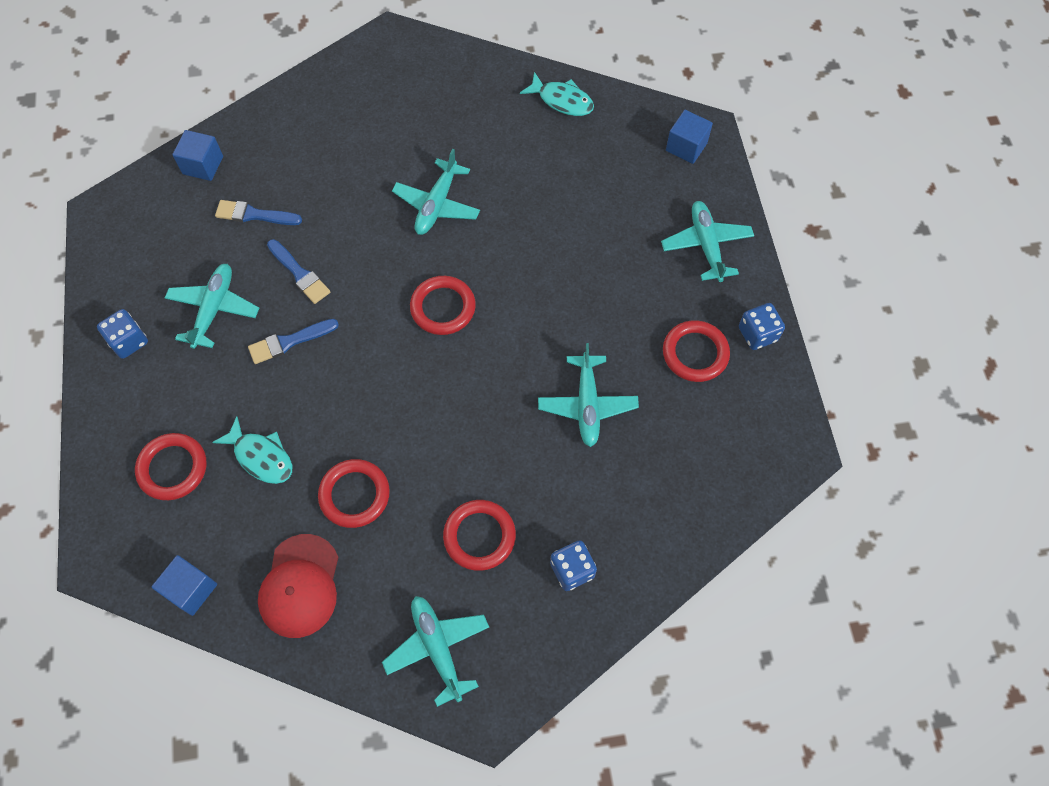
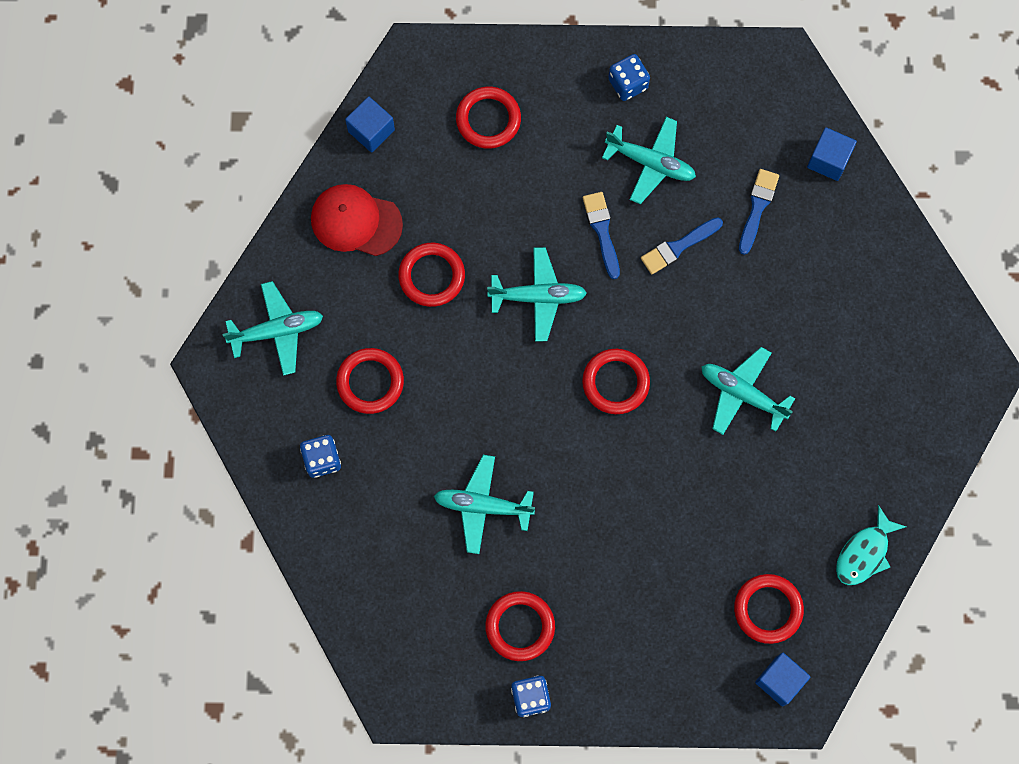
camera: 100 degrees right, 10 degrees up
(261, 457) = (485, 197): turquoise fish -> none
(627, 162) = (768, 609): none -> red ring
(706, 245) = (646, 671): turquoise plane -> turquoise plane (538, 297)

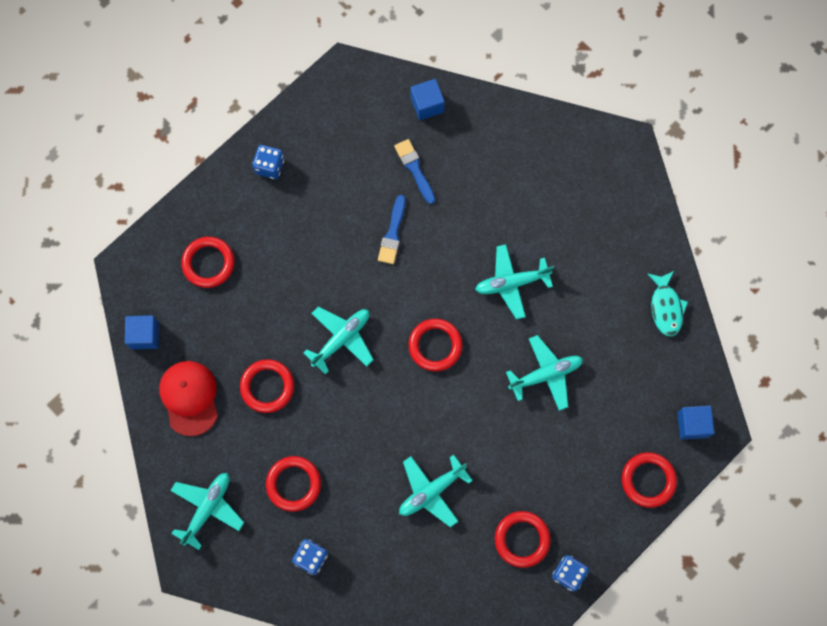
camera: 45 degrees left, 0 degrees up
(356, 221) = (189, 398): red cap -> red cap turned 105 degrees clockwise
(602, 231) = (340, 266): blue brush -> none
(651, 163) = (329, 200): turquoise plane -> turquoise plane (546, 374)
(768, 609) = (646, 391): red ring -> red ring (648, 480)

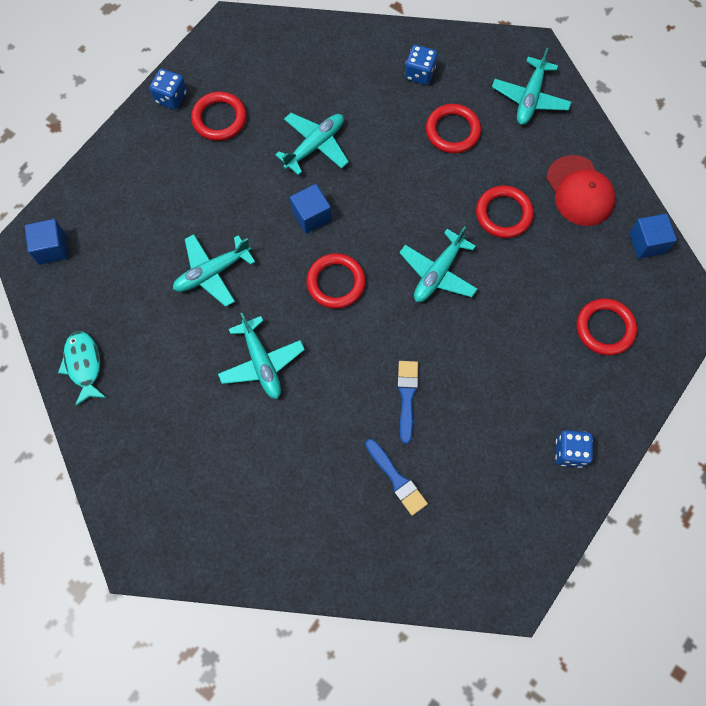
camera: 170 degrees right, 5 degrees down
(427, 104) = (397, 567): blue cube -> blue cube (311, 216)
(511, 283) = (261, 363): turquoise plane -> turquoise plane turned 90 degrees clockwise
(648, 480) = (97, 189): red ring -> none

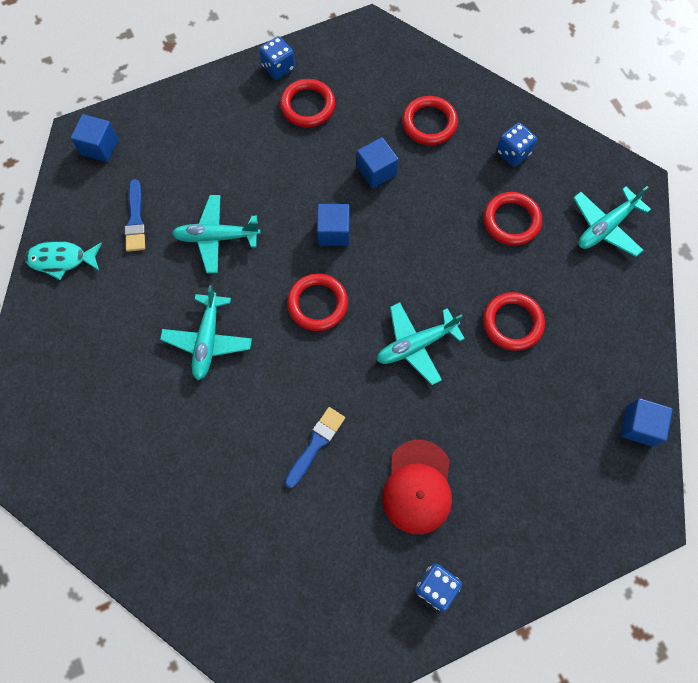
camera: 30 degrees right, 0 degrees up
(83, 365) = (61, 260): turquoise fish -> turquoise fish turned 105 degrees counterclockwise
(315, 146) = (376, 171): turquoise plane -> blue cube
(397, 479) = (259, 516): blue brush -> blue brush (135, 220)
(580, 191) = (601, 340): red cap -> red cap (418, 487)
(605, 328) = (544, 486): red ring -> red ring (429, 123)

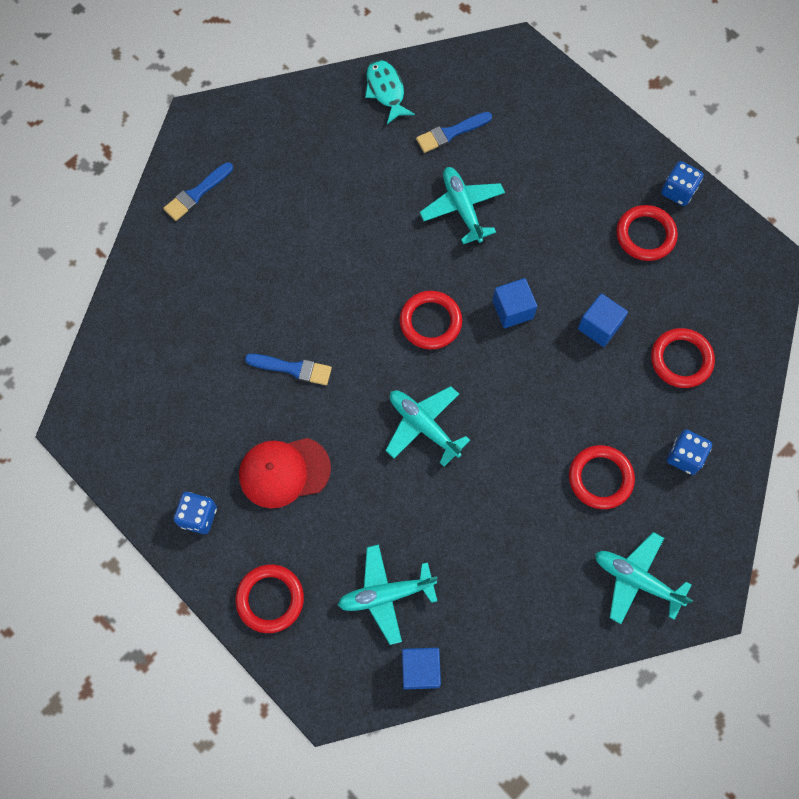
camera: 70 degrees right, 0 degrees up
(84, 479) = (196, 193): none -> blue brush
(100, 147) = (513, 72): blue cube -> none
(208, 340) = (356, 241): turquoise plane -> turquoise plane (385, 595)
(512, 323) = (484, 512): red ring -> red ring (270, 599)

